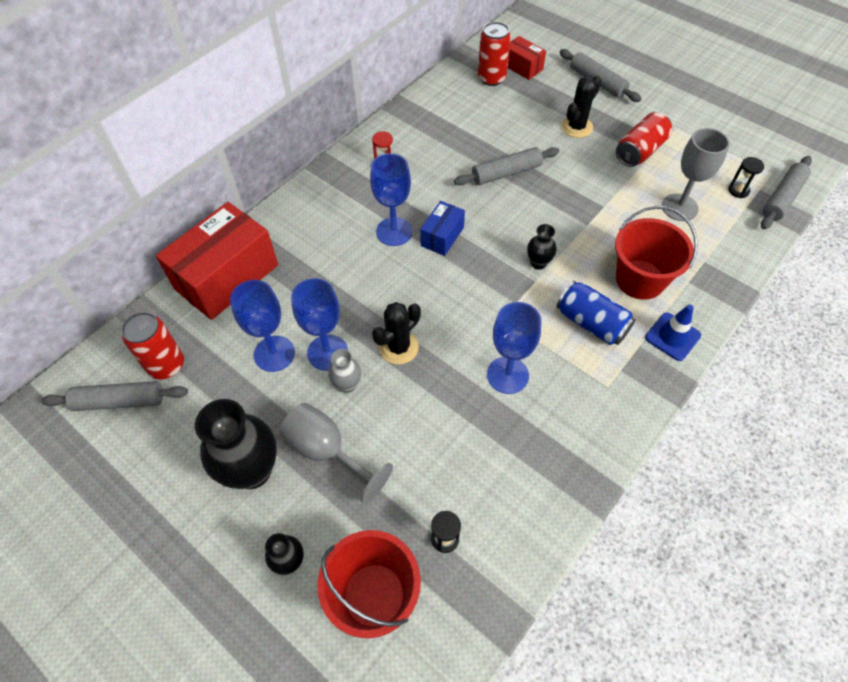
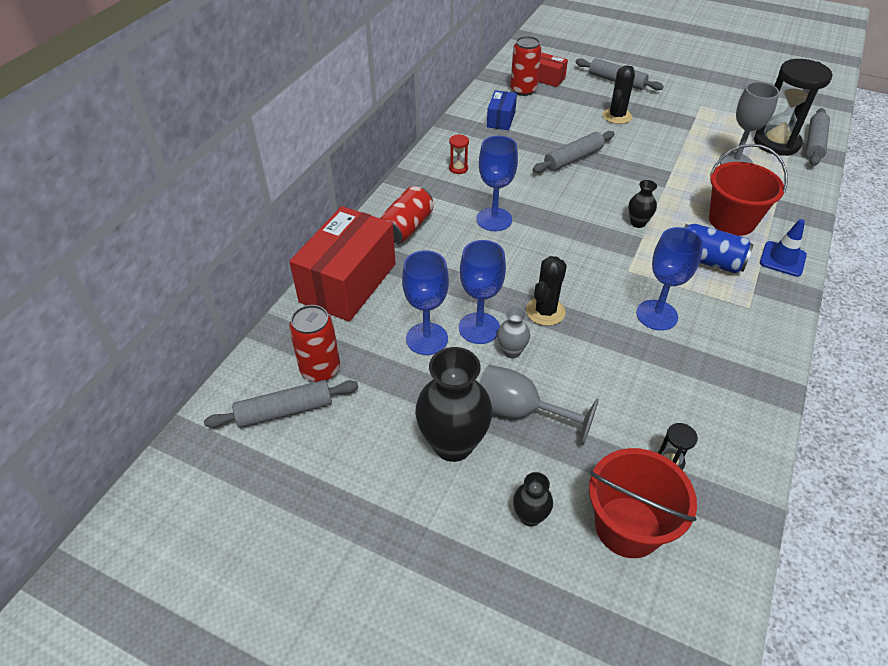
camera: 15 degrees left, 10 degrees down
(442, 236) = (540, 216): blue box -> blue box (501, 119)
(640, 151) = (680, 126): red can -> red can (406, 228)
(738, 190) = (776, 143): black hourglass -> black hourglass, size x2.43

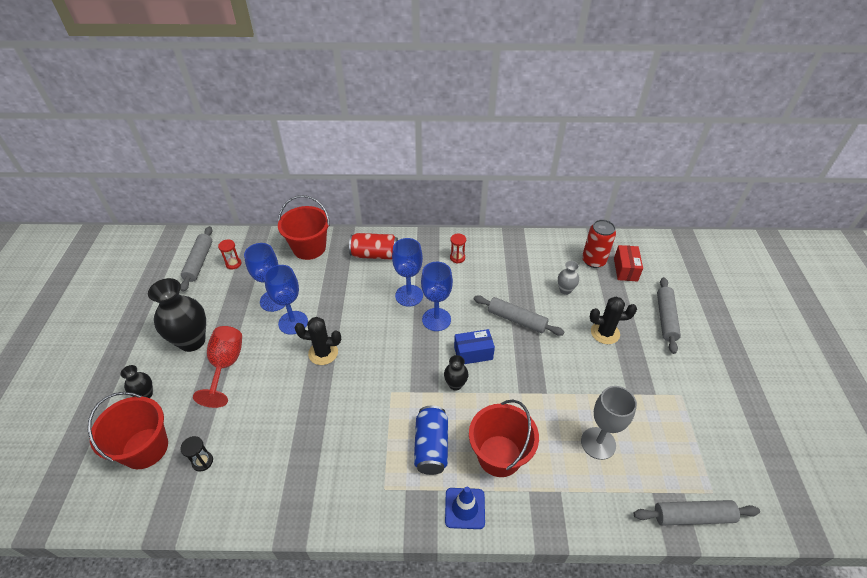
camera: 65 degrees right, 0 degrees up
(285, 411) = (199, 262): grey rolling pin -> grey rolling pin turned 45 degrees clockwise
(320, 369) = (233, 264): red can -> red hourglass
(348, 283) = (309, 248): red box -> red bucket
(501, 119) = (539, 260): blue box -> blue box (473, 353)
(511, 351) = (277, 346): grey vase -> grey vase (565, 290)
(520, 411) = (226, 365): grey goblet -> red goblet
(656, 315) = (347, 422): blue goblet -> blue goblet (436, 319)
(776, 143) = (663, 476): black hourglass -> none

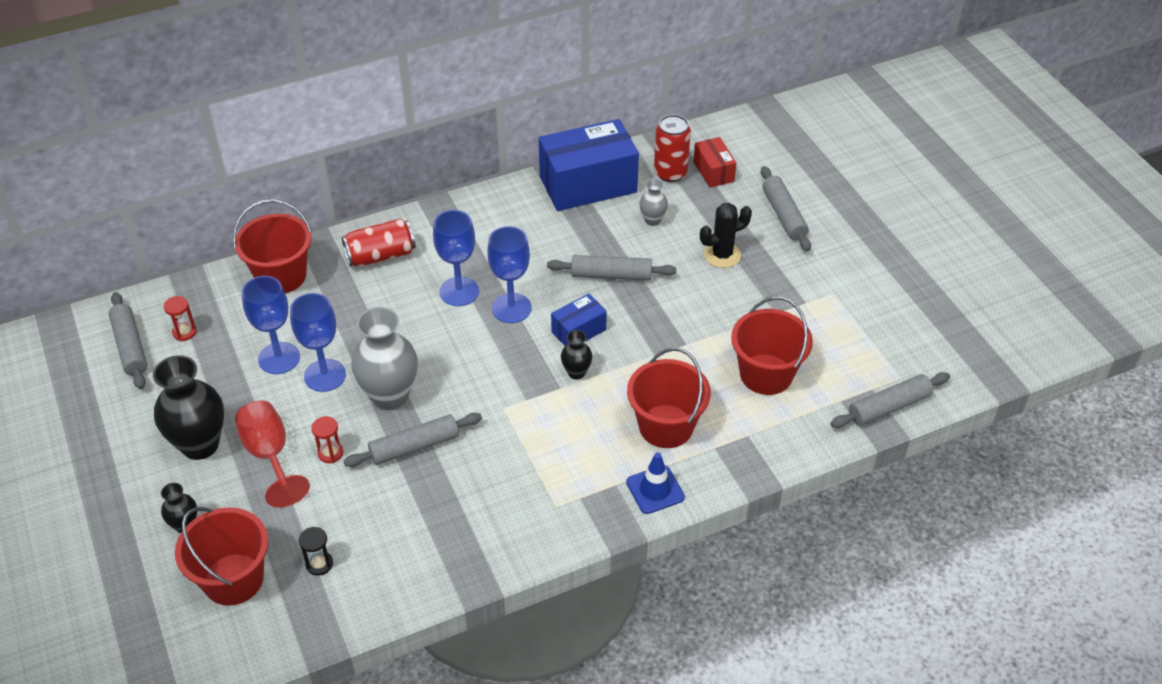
camera: 25 degrees left, 0 degrees up
(316, 397) = (414, 446): none -> grey rolling pin
(323, 353) = (390, 396): black cactus -> grey vase
(431, 447) = (585, 446): blue can -> none
(457, 258) = (495, 224): red hourglass -> red hourglass (330, 453)
(532, 250) = (588, 184): none -> blue box
(598, 443) = (766, 374): grey goblet -> red bucket

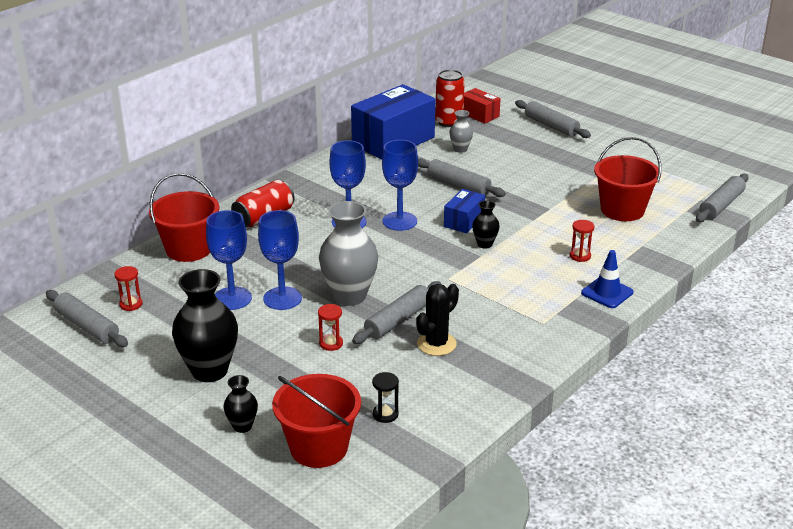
camera: 25 degrees left, 15 degrees down
(270, 455) = (279, 360): red goblet -> none
(611, 275) = (458, 185): grey rolling pin -> grey rolling pin turned 60 degrees clockwise
(666, 426) = (580, 256): red bucket -> red hourglass
(722, 255) = (528, 156): black cactus -> black cactus (436, 344)

